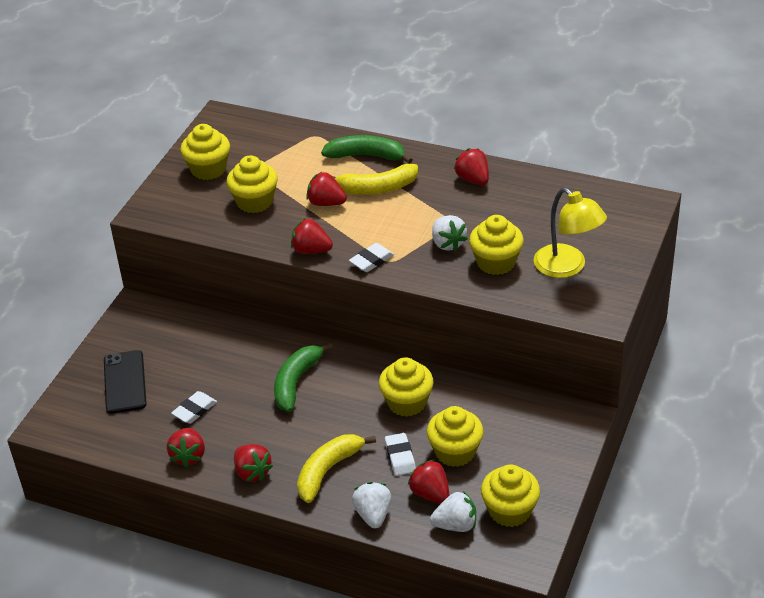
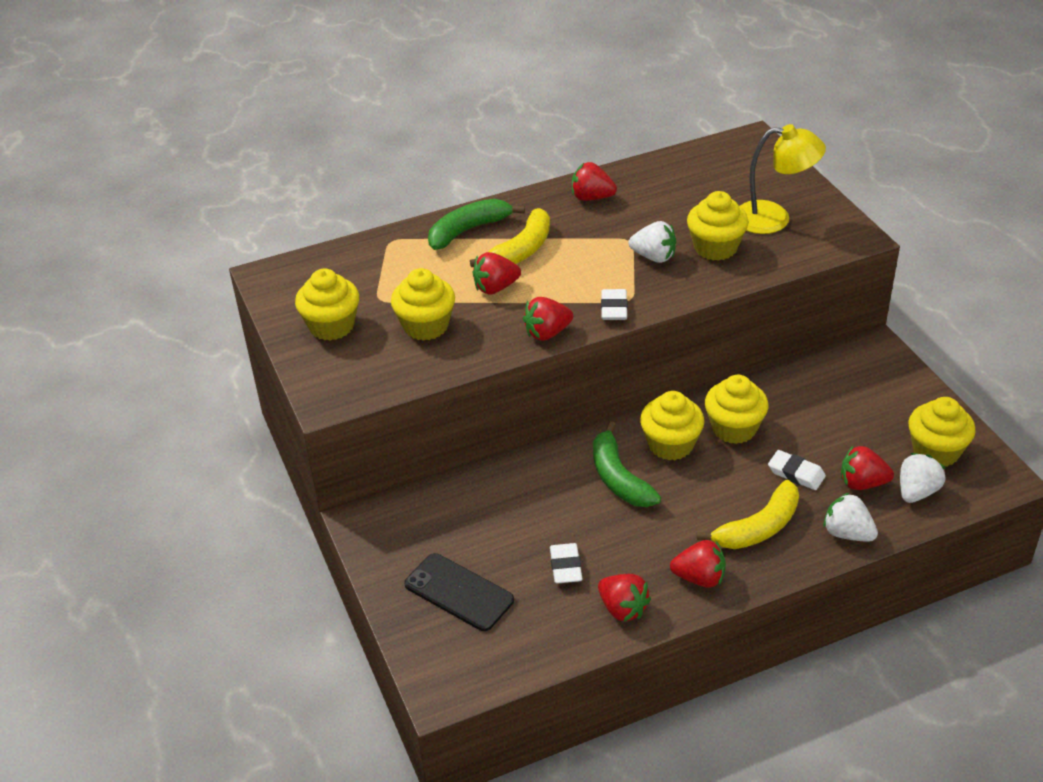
camera: 45 degrees left, 0 degrees up
(328, 471) = (758, 527): yellow banana -> yellow banana turned 120 degrees counterclockwise
(455, 452) = (829, 438): yellow cupcake -> yellow cupcake (671, 444)

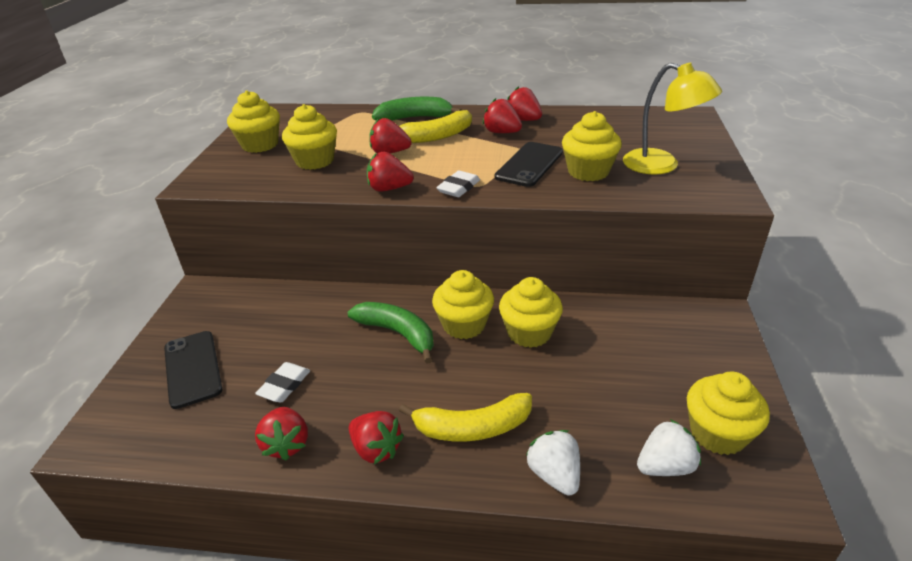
camera: 30 degrees right, 5 degrees down
(619, 478) = (398, 333): green banana -> green banana turned 120 degrees clockwise
(654, 257) = (529, 164): white strawberry -> black phone
(796, 473) = (552, 393): white eraser -> none
(862, 483) = (611, 431): red strawberry -> red strawberry (502, 132)

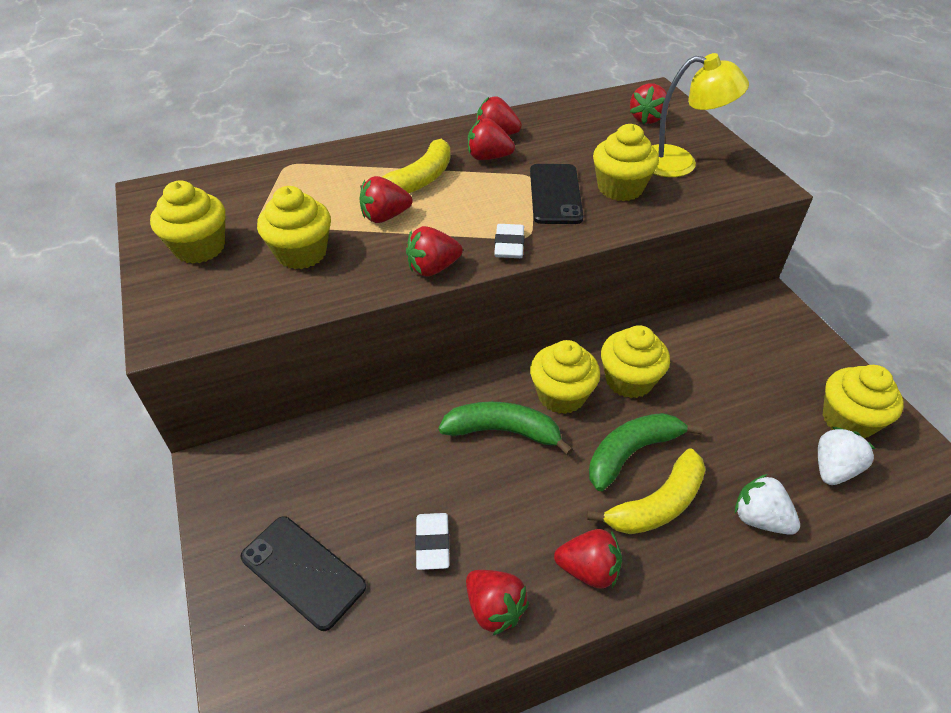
camera: 30 degrees left, 10 degrees up
(414, 118) = (368, 159): green banana -> green banana (631, 453)
(664, 131) = (646, 119): none -> red strawberry

